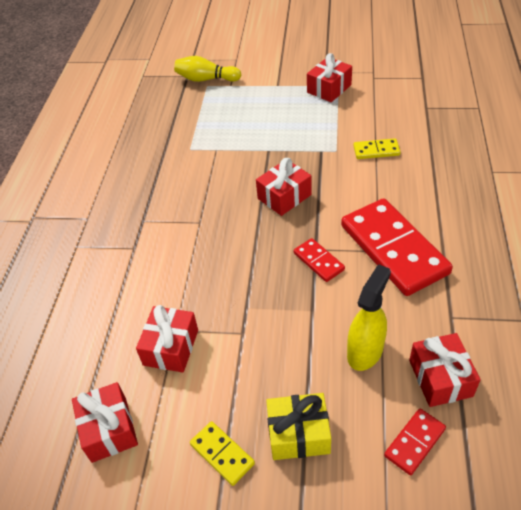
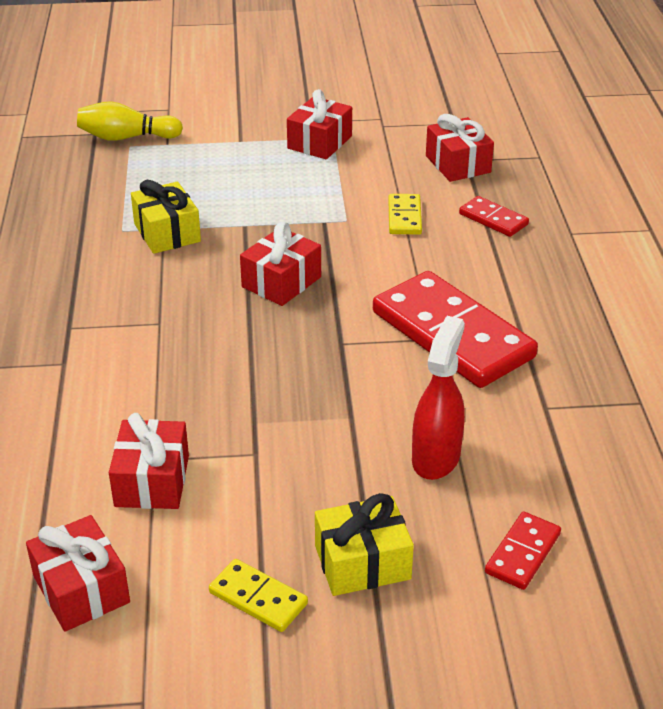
camera: 15 degrees left, 10 degrees down
(217, 153) = (167, 233): none -> yellow gift
(319, 261) = (349, 357): red domino -> red domino (493, 219)
(365, 351) = (436, 458): yellow spray bottle -> red spray bottle
(376, 151) = (404, 217): yellow domino -> yellow domino turned 75 degrees counterclockwise
(440, 378) = (544, 478): red gift -> red gift (458, 164)

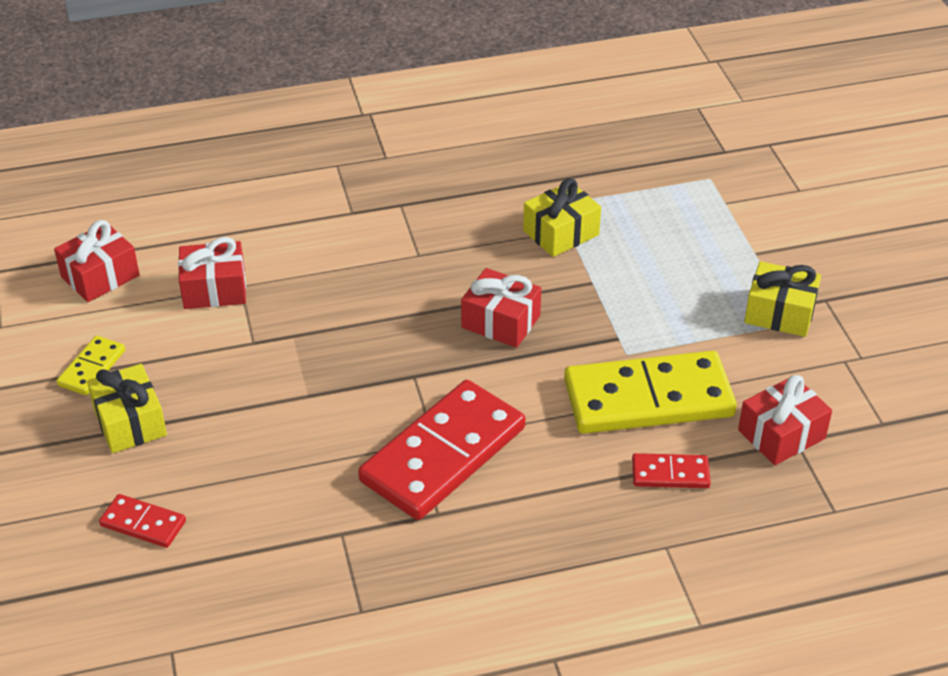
camera: 80 degrees right, 5 degrees up
(127, 137) = (725, 173): yellow bowling pin -> none
(320, 142) = (779, 313): red gift -> yellow gift
(404, 217) = (648, 399): yellow domino -> yellow domino, size x2.20
(436, 458) = (259, 457): red spray bottle -> none
(493, 219) = (670, 474): red domino -> red domino turned 60 degrees clockwise

